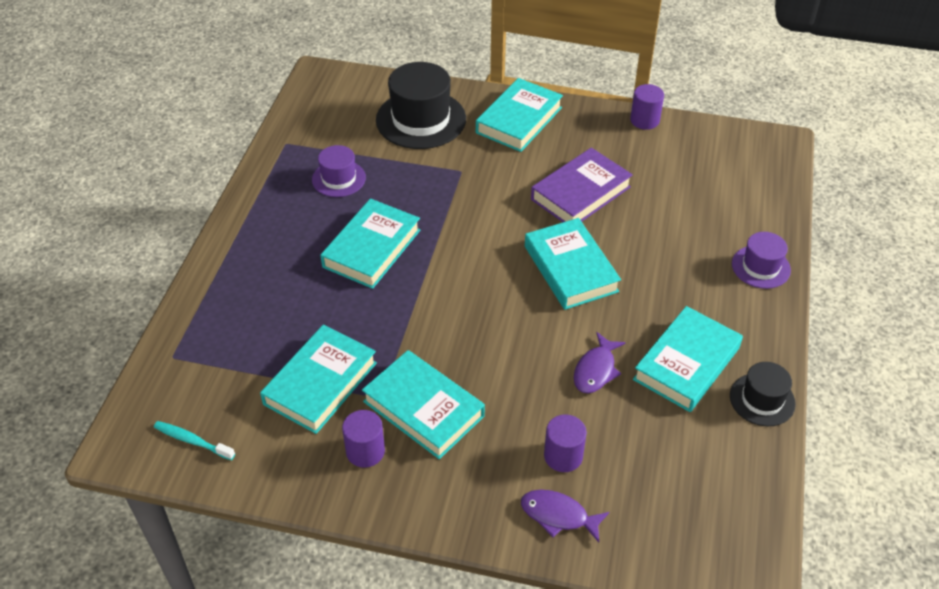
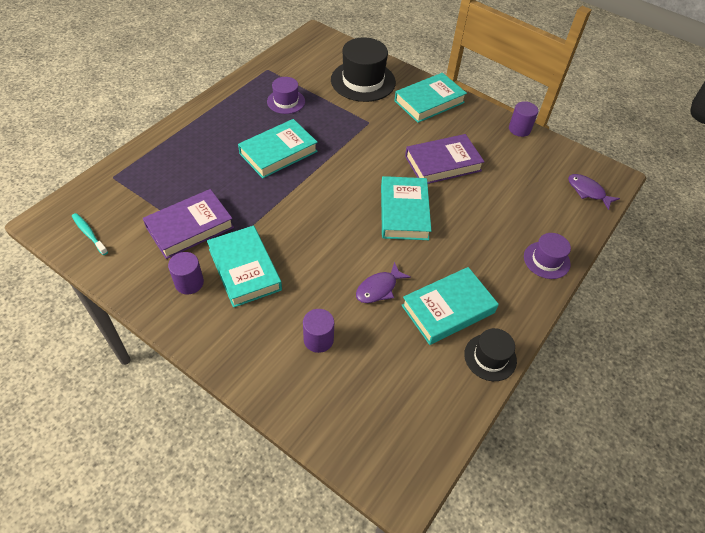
camera: 20 degrees right, 5 degrees up
(320, 383) = (190, 227): turquoise book -> purple book
(558, 515) = (289, 380): purple fish -> purple fish (587, 191)

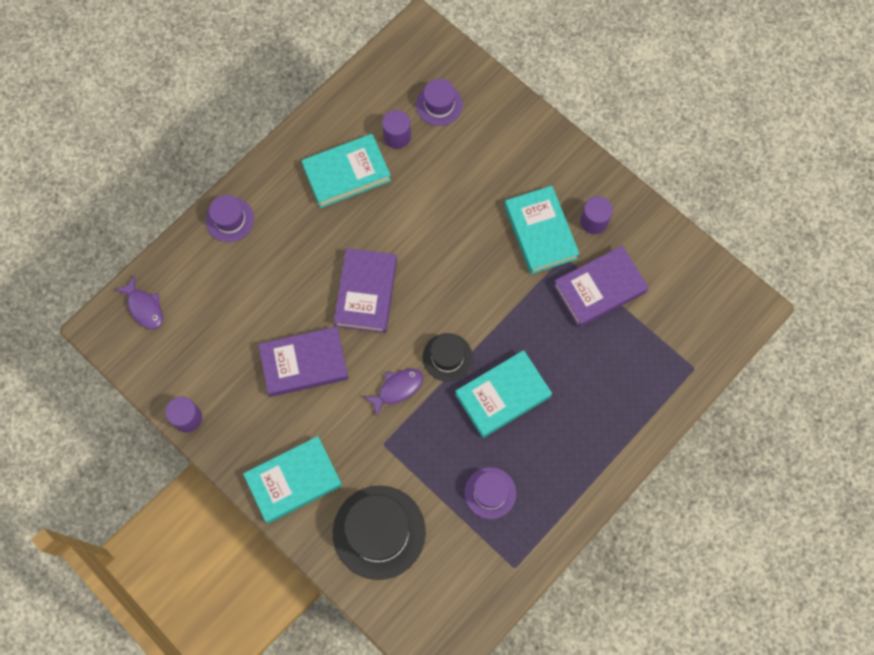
camera: 170 degrees left, 20 degrees up
(89, 234) = (703, 288): turquoise toothbrush -> none
(318, 339) = (472, 153): purple cylinder -> purple cylinder (397, 136)
(362, 391) = (439, 104): none -> purple hat
(379, 288) = (409, 200): purple fish -> purple fish (397, 389)
(404, 212) = (366, 293): turquoise book -> purple book
(490, 357) = (321, 124): black hat -> black hat (447, 357)

